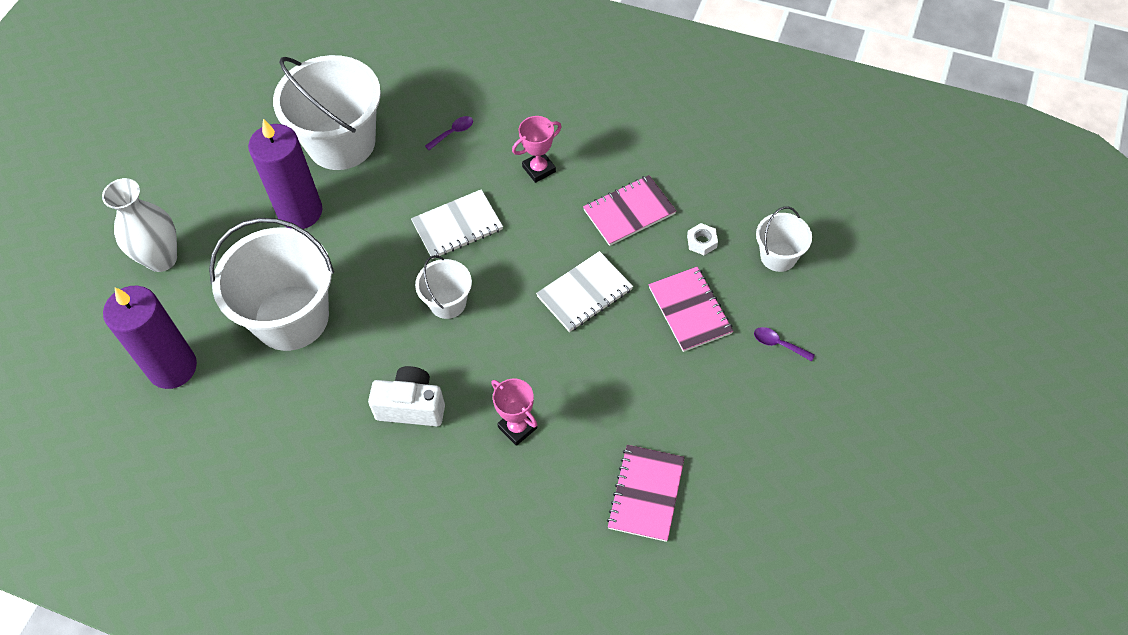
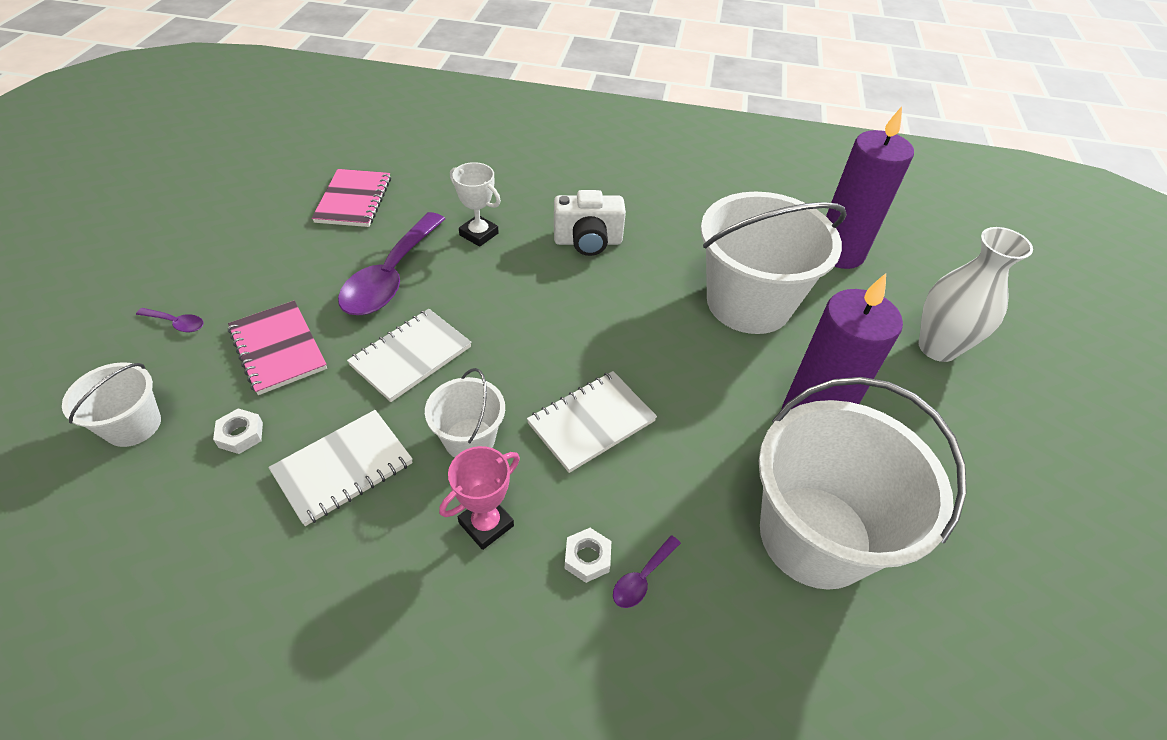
camera: 165 degrees right, 10 degrees down
(448, 303) = (578, 332): white bucket -> white bucket (469, 439)
(482, 145) = (587, 558): none -> white nut
(517, 427) = (479, 234): pink trophy -> white trophy
(603, 379) = (391, 276): none -> purple spoon
(629, 212) = (343, 468): pink notebook -> white notebook

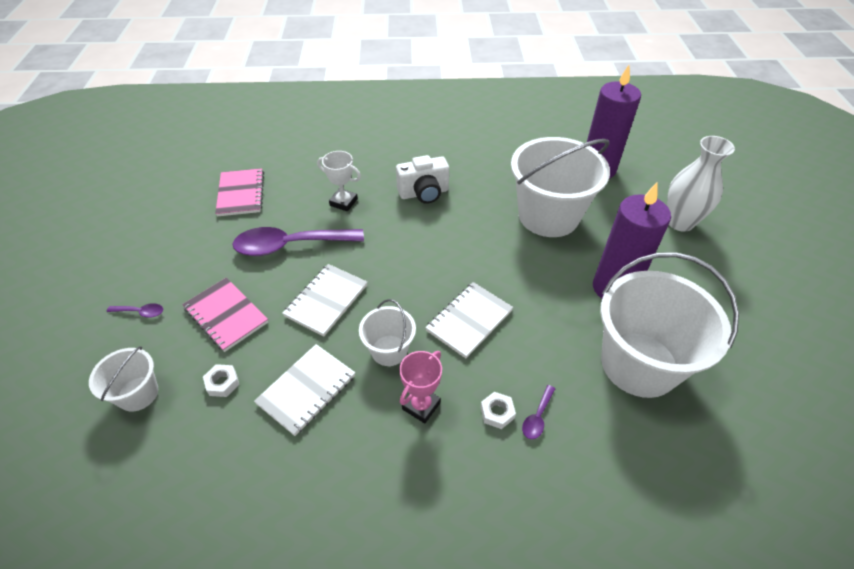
camera: 10 degrees left, 0 degrees up
(391, 276) = (290, 245): purple spoon -> purple spoon turned 75 degrees clockwise

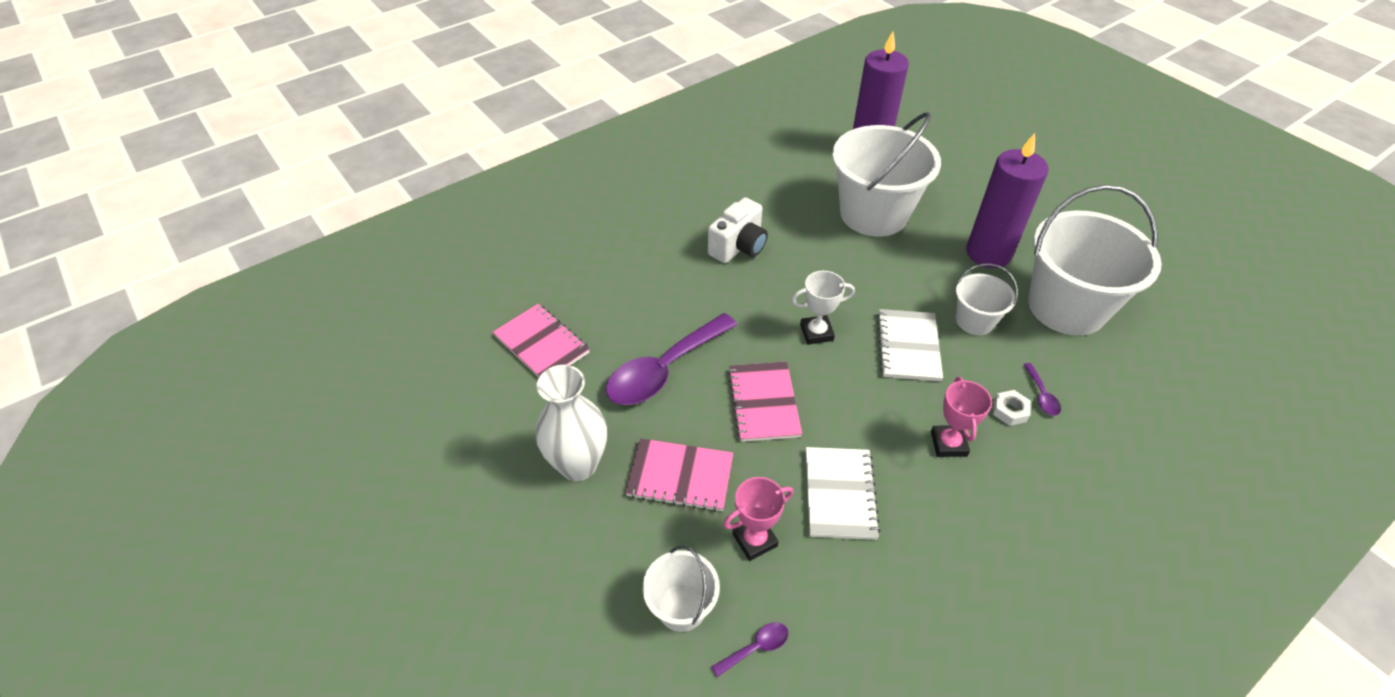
camera: 35 degrees left, 0 degrees up
(141, 312) = (582, 530): purple spoon -> purple spoon (756, 648)
(222, 383) = (755, 540): white nut -> pink trophy
(326, 300) = (763, 403): white notebook -> pink notebook
(343, 202) = (668, 296): white trophy -> white trophy (816, 332)
(389, 350) = (871, 413): white bucket -> white bucket (974, 321)
(680, 222) = (980, 168): white vase -> white vase (578, 465)

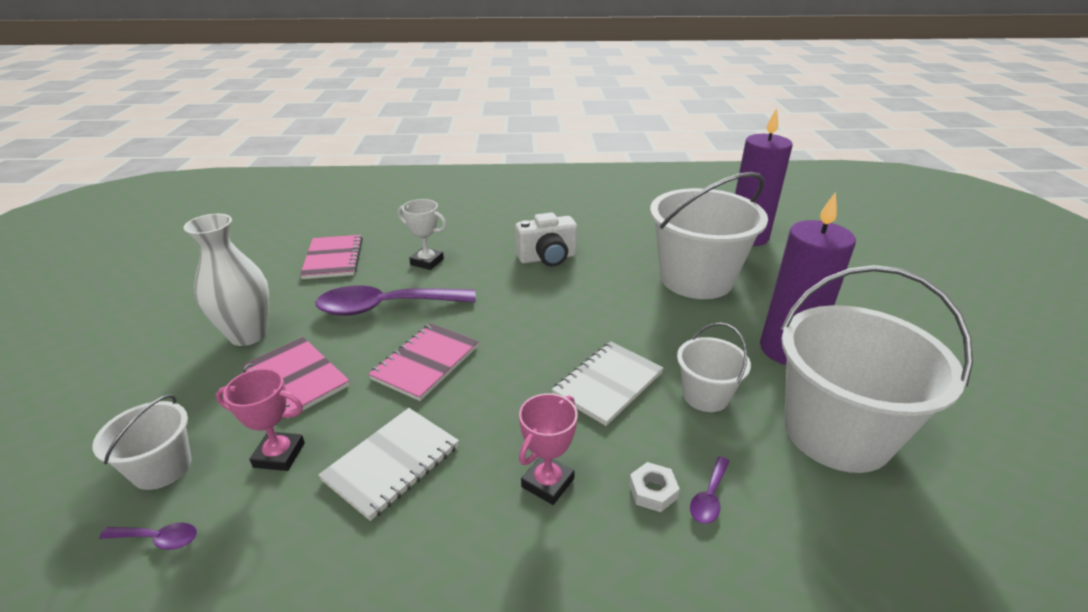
camera: 35 degrees right, 15 degrees down
(816, 332) = (535, 336): white trophy -> white trophy (427, 262)

